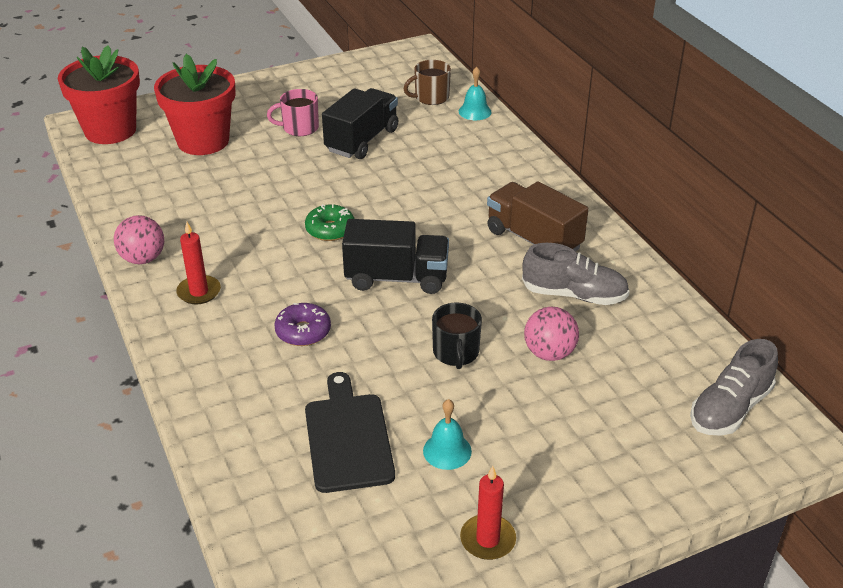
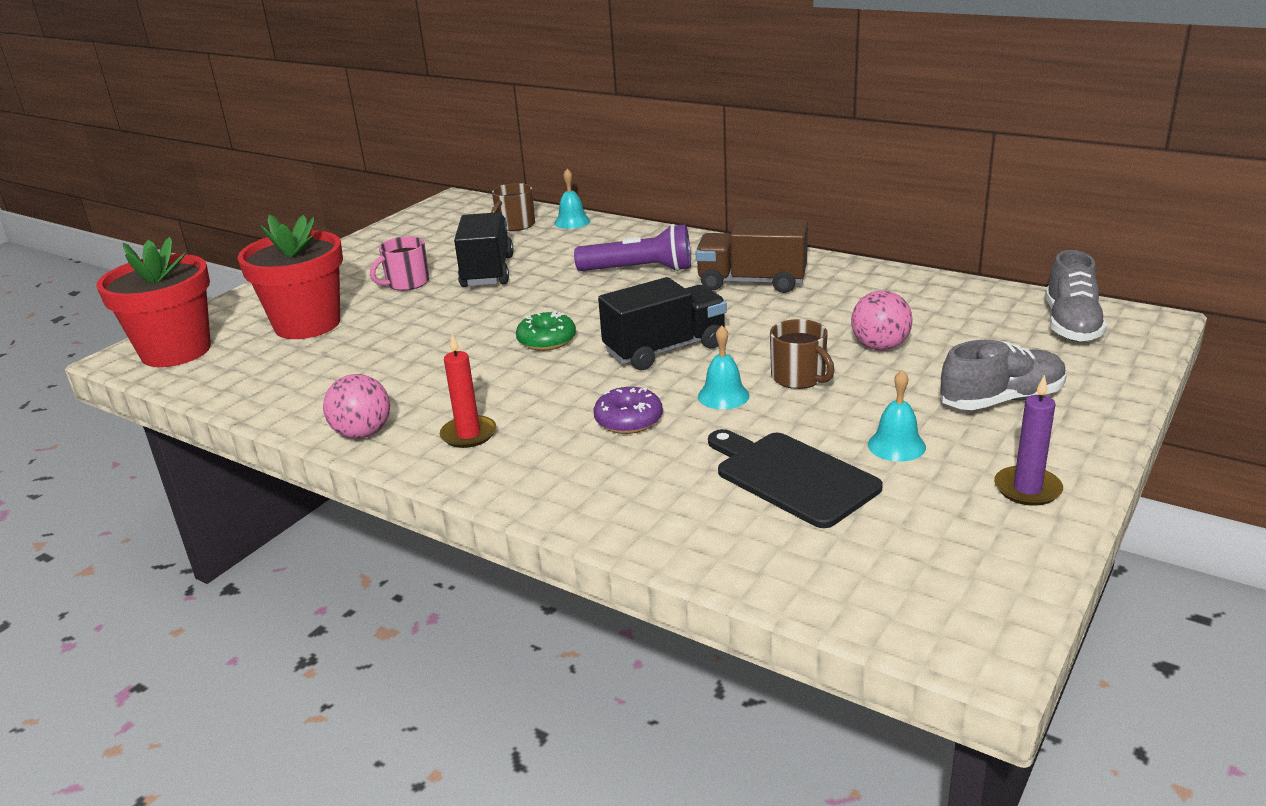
camera: 30 degrees left, 10 degrees down
(386, 342) = (723, 396): none -> turquoise bell
(456, 353) = (799, 378): black mug -> brown mug
(466, 187) = (639, 270): none -> purple flashlight
(487, 539) = (1027, 489): red candle -> purple candle
(574, 295) = (841, 304): grey shoe -> grey shoe (1002, 400)

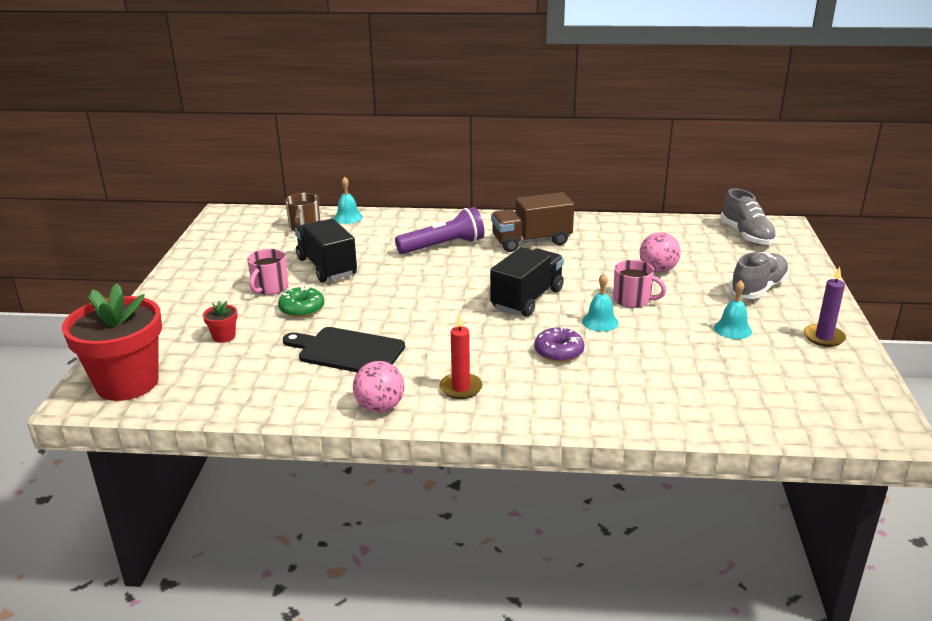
camera: 30 degrees left, 0 degrees up
(307, 324) = (224, 336): red flower pot -> red flower pot, size x0.40
(547, 340) = (436, 309): green donut -> green donut (302, 309)
(792, 476) = (697, 362): black cutting board -> black cutting board (347, 351)
(799, 378) = (633, 300): brown mug -> pink mug

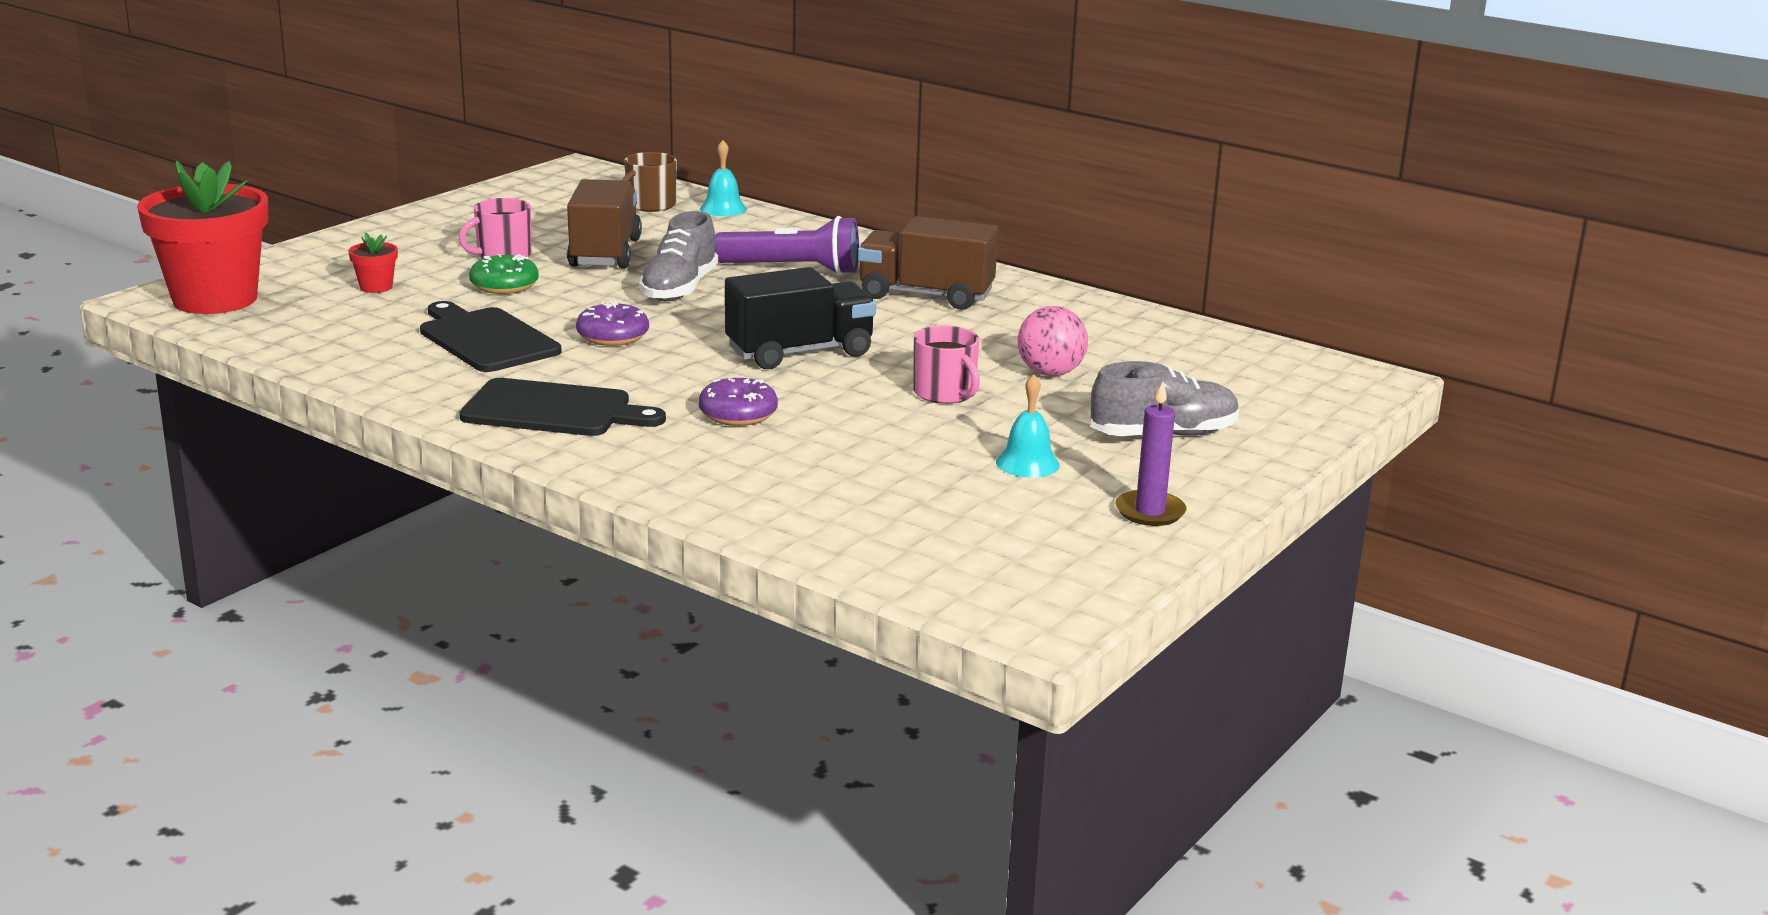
camera: 30 degrees right, 5 degrees down
(327, 267) = (605, 253): black truck -> brown truck
(380, 407) = (433, 398): pink ball -> none
(415, 323) = (612, 336): none -> purple donut
(461, 388) = (553, 410): red candle -> black cutting board
(600, 322) = (852, 402): turquoise bell -> none
(746, 235) = (1281, 373): grey shoe -> grey shoe (679, 289)

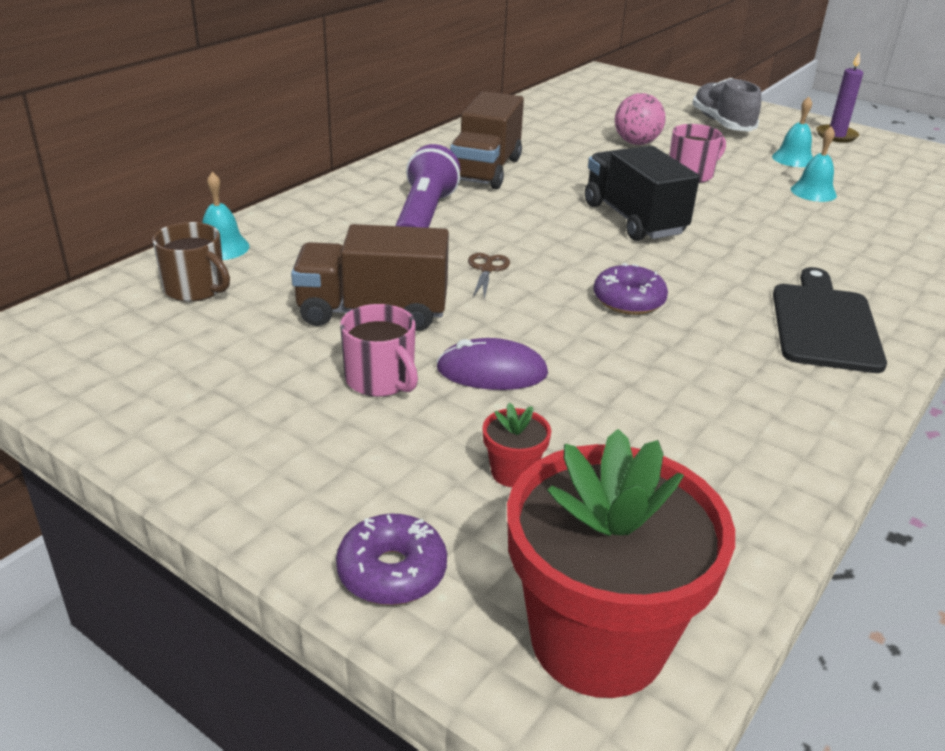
camera: 90 degrees left, 10 degrees up
(486, 339) = (665, 372): black cutting board -> none
(504, 285) = (492, 371): green donut -> purple mouse
(679, 289) = (487, 269): grey shoe -> brown scissors
(738, 414) = (777, 244): purple donut -> purple donut (392, 571)
(903, 458) = (813, 192): none -> turquoise bell

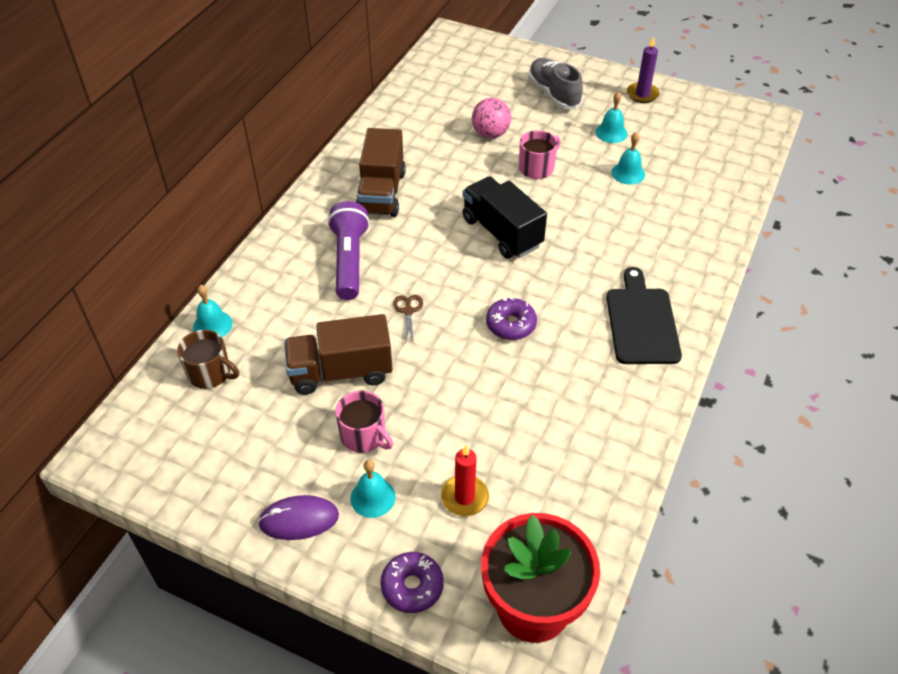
camera: 10 degrees left, 15 degrees up
(368, 449) = (373, 497): none -> turquoise bell
(492, 371) = (433, 413): purple mouse -> purple mouse (299, 519)
(513, 472) = (464, 497): red flower pot -> red candle

